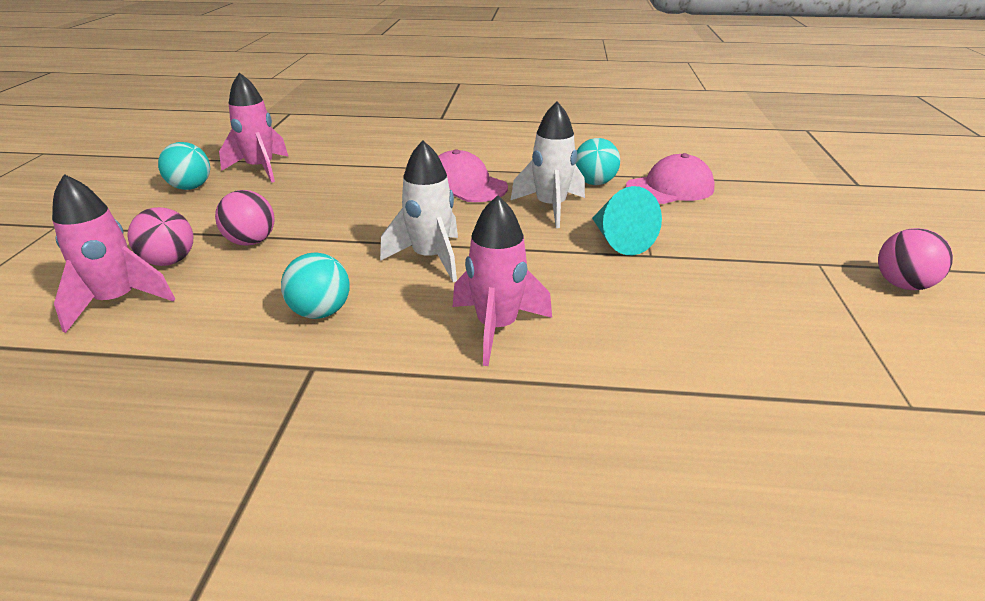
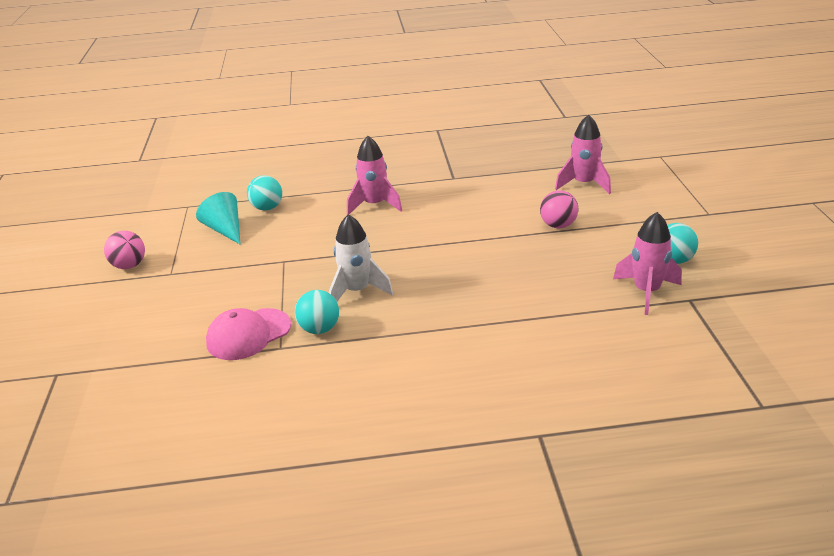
camera: 170 degrees right, 0 degrees up
(169, 261) = (590, 206): pink ball -> none
(320, 312) = (470, 197): turquoise ball -> turquoise ball (267, 208)
(430, 258) = (430, 234): white rocket -> none
(465, 185) = (440, 305): pink cap -> none
(619, 240) = (304, 269): turquoise cone -> turquoise cone (225, 230)

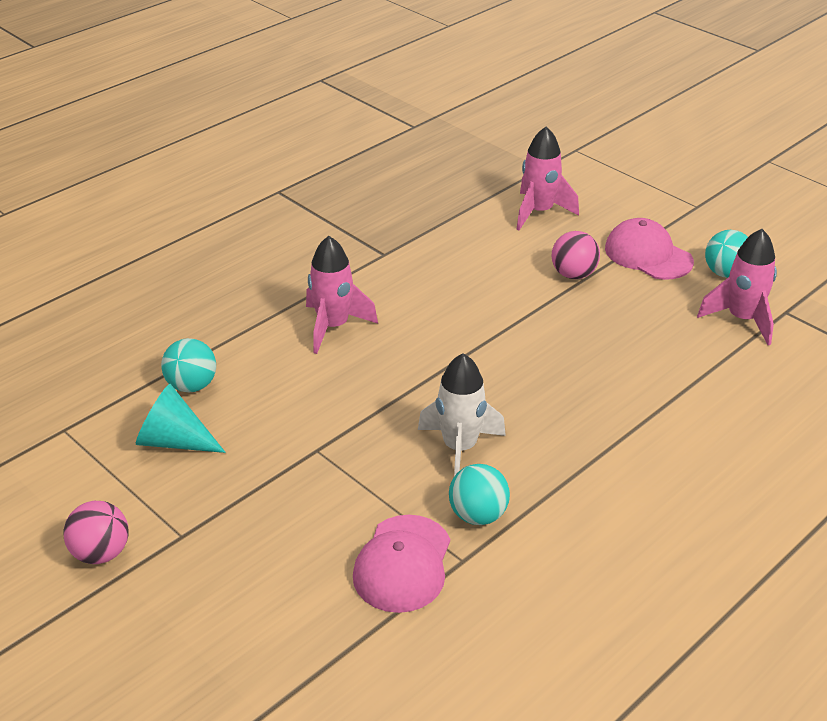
camera: 40 degrees left, 5 degrees up
(628, 231) = (648, 255): none -> pink cap

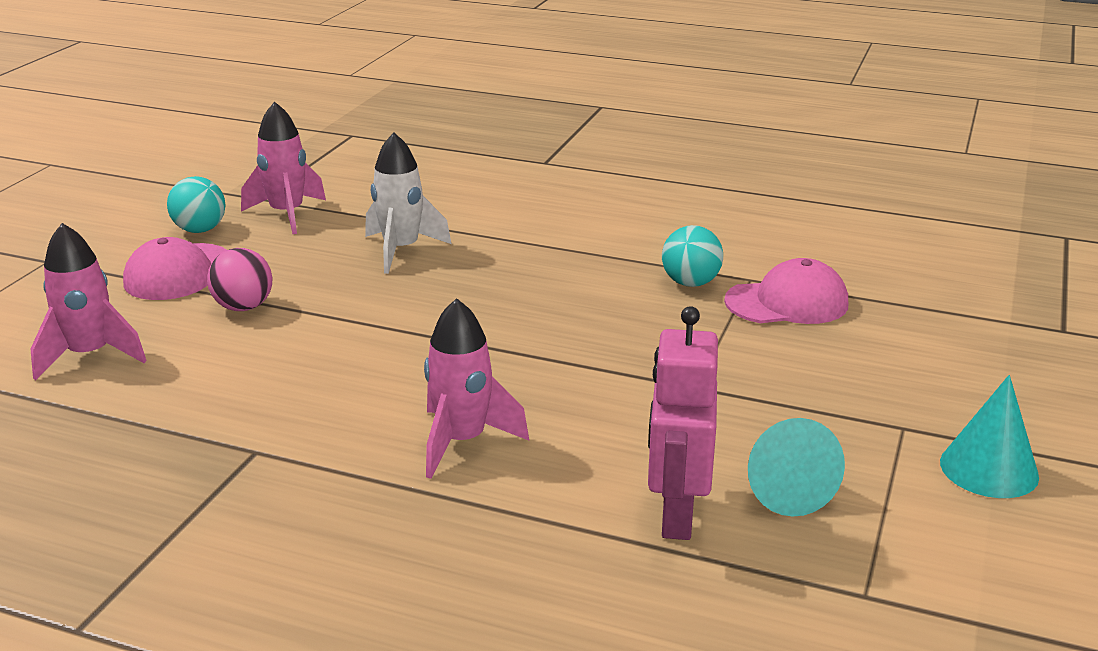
camera: 115 degrees left, 10 degrees down
(101, 553) = (989, 469): pink ball -> turquoise cone
(192, 385) = (676, 515): turquoise ball -> pink robot
(459, 448) = (611, 309): white rocket -> white rocket (401, 250)

